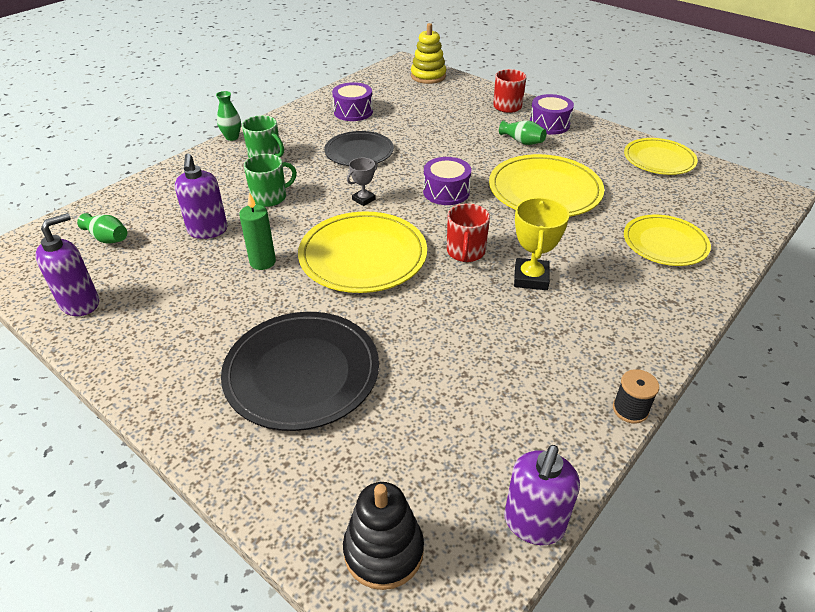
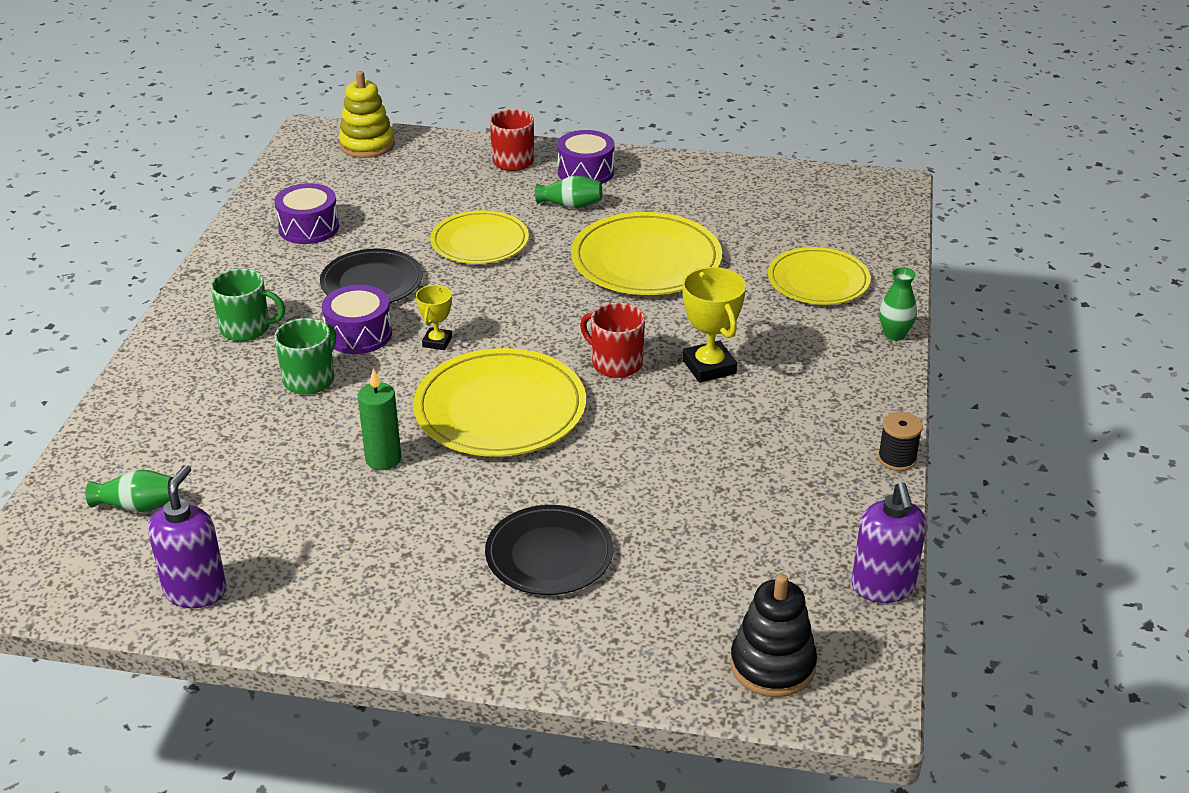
camera: 30 degrees left, 5 degrees down
(208, 230) = (269, 448): purple soap dispenser -> none
(232, 137) = (166, 316): green vase -> green vase (894, 334)
(302, 373) = (549, 554): black plate -> black plate, size x0.66
(363, 199) = (437, 342): grey trophy -> yellow trophy
(446, 192) = (531, 299): purple drum -> purple drum (359, 334)
(465, 252) = (615, 363): red mug -> red mug turned 150 degrees clockwise
(659, 159) = (745, 181): yellow plate -> yellow plate (479, 242)

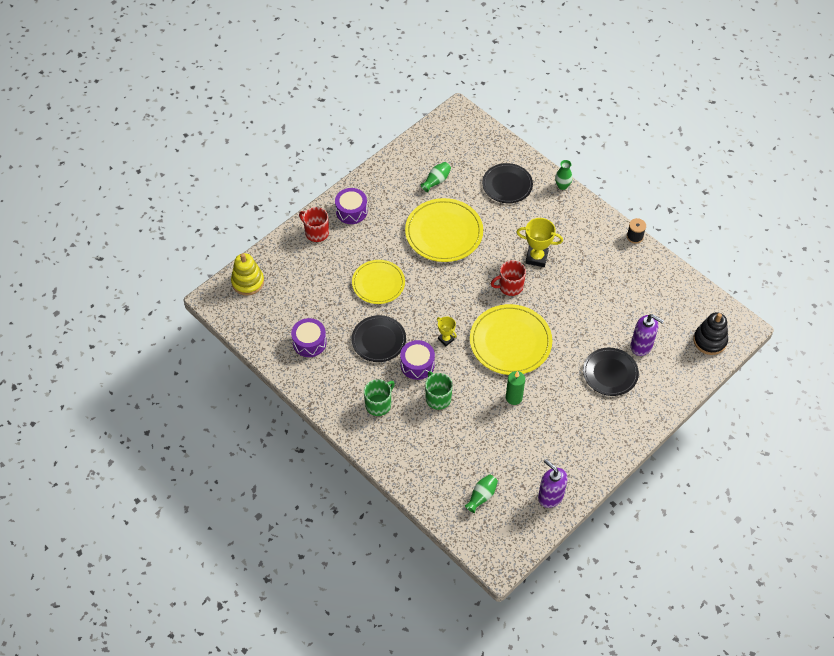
camera: 55 degrees left, 20 degrees up
(571, 205) = (376, 233): green vase -> green vase (436, 181)
(818, 280) = (507, 185): yellow plate -> black plate
(883, 587) = (695, 286): purple soap dispenser -> purple soap dispenser (641, 346)

